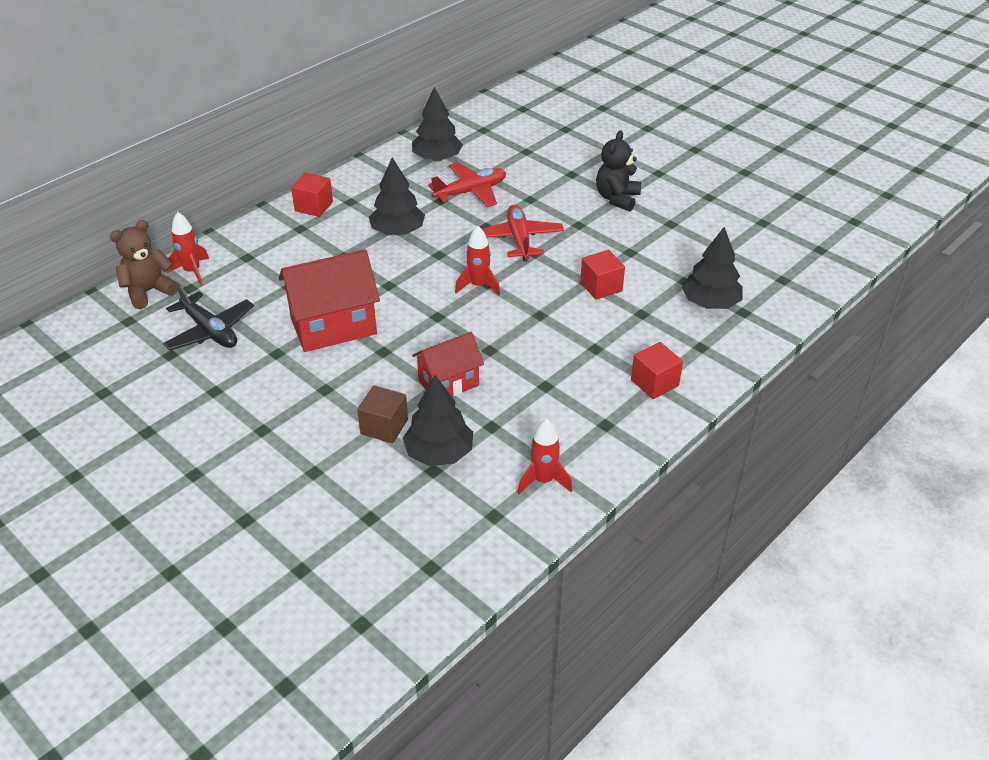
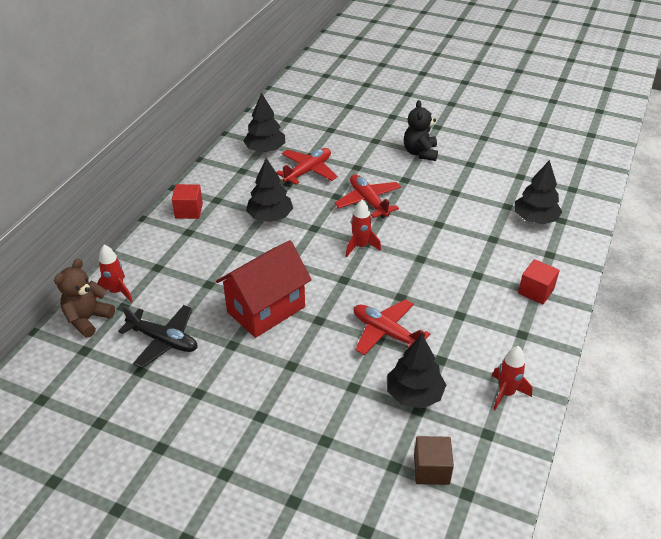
camera: 20 degrees left, 0 degrees up
(384, 427) = (358, 384): brown cube -> brown cube (431, 469)
(448, 383) = (386, 333): red house -> red plane
(601, 287) = (451, 225): red cube -> none

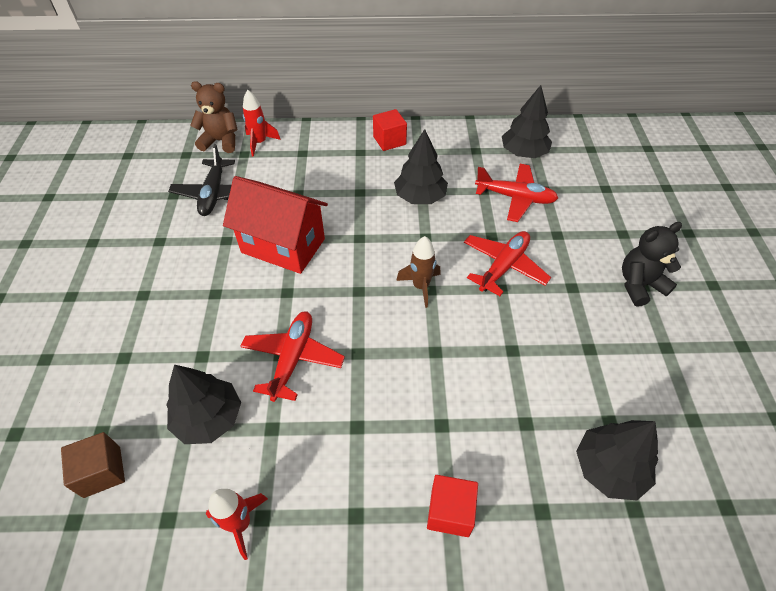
camera: 65 degrees right, 10 degrees up
(360, 246) = (420, 286): red rocket -> brown rocket

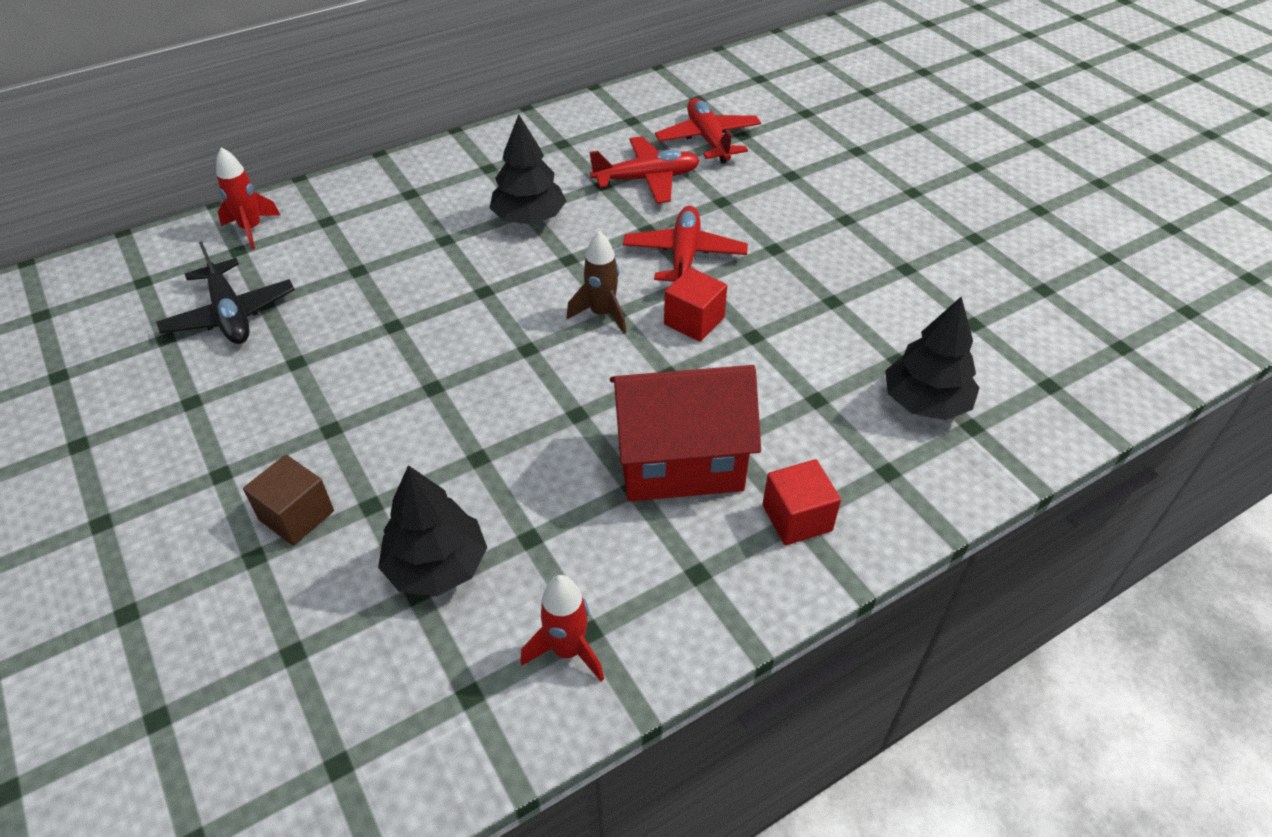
camera: 30 degrees left, 5 degrees down
(102, 471) = (333, 693): brown cube -> brown cube (296, 515)
(221, 141) = (187, 246): brown teddy bear -> none
(283, 246) = (386, 338): red house -> red house (680, 463)
(293, 359) = (499, 455): red plane -> red plane (708, 139)
(389, 140) = (440, 167): red cube -> red cube (694, 321)
(523, 153) = (622, 127): black tree -> none
(639, 285) = (841, 219): black teddy bear -> none

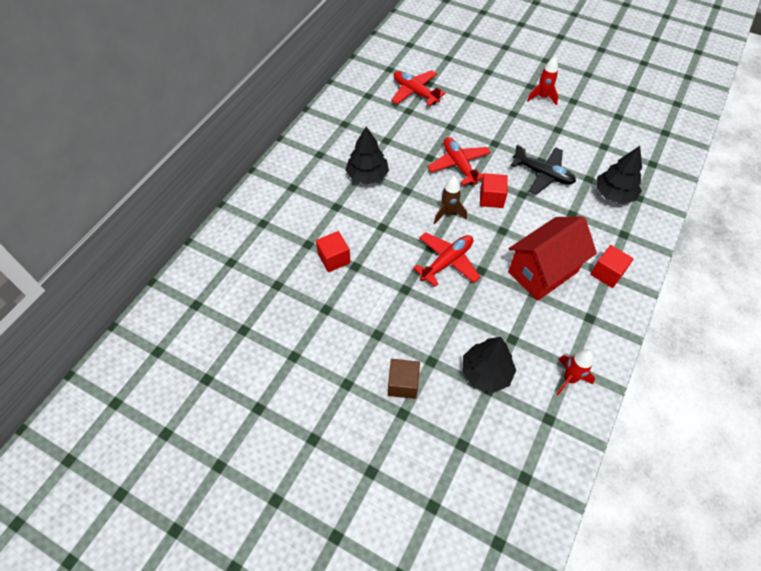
camera: 30 degrees left, 10 degrees up
(230, 314) = (265, 300): black plane -> black plane (543, 174)
(251, 229) = (226, 246): red rocket -> red rocket (542, 97)
(374, 303) = (334, 258): none -> red cube
(647, 179) = (405, 128): red plane -> red plane (447, 262)

